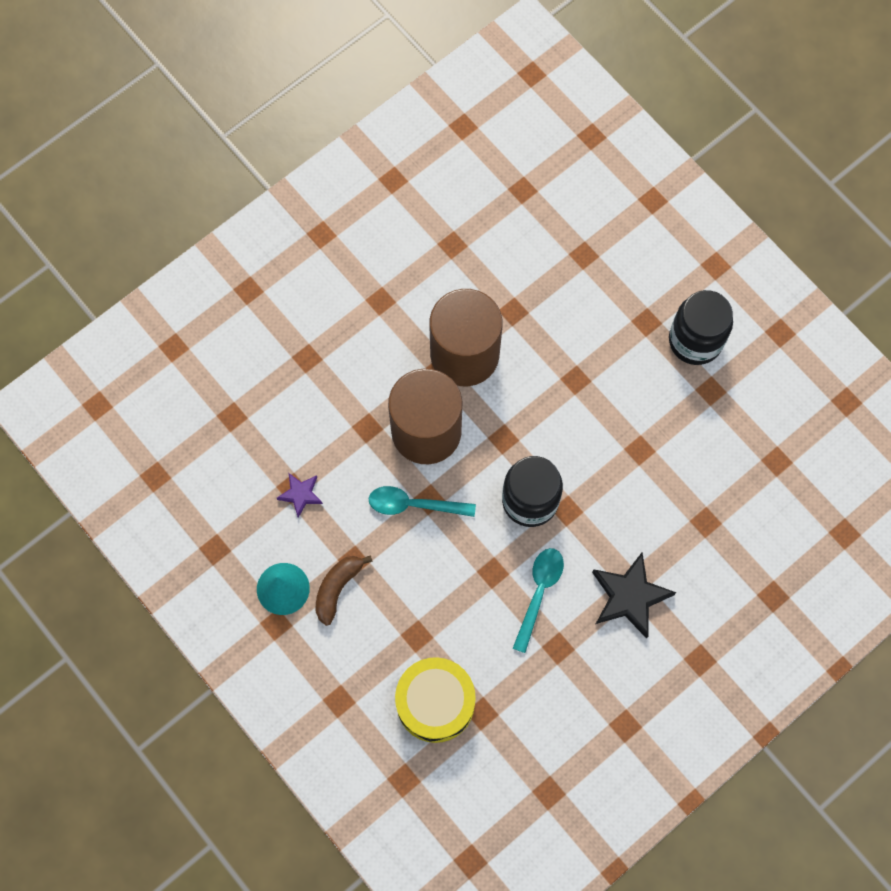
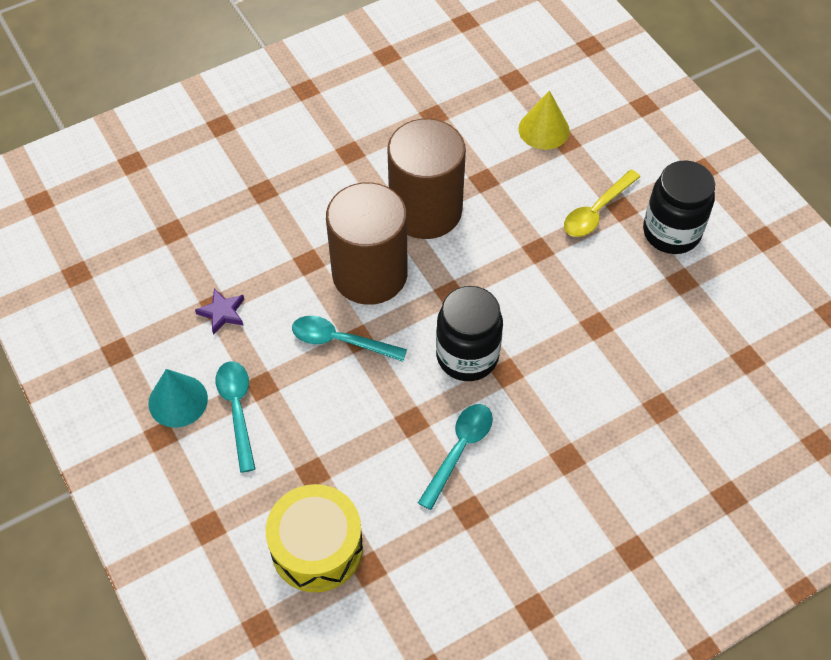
camera: 10 degrees right, 15 degrees down
(337, 588) = (237, 410): brown banana -> turquoise spoon
(561, 244) = (544, 129): none -> yellow cone
(623, 329) = (596, 211): none -> yellow spoon
(629, 596) = (561, 470): black star -> none

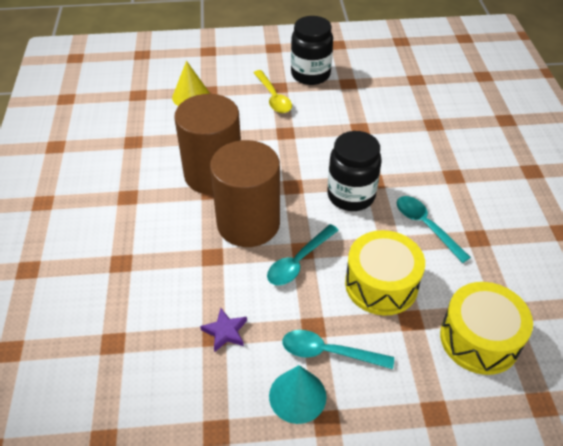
camera: 65 degrees left, 10 degrees down
(347, 430) = (381, 284): none -> yellow drum

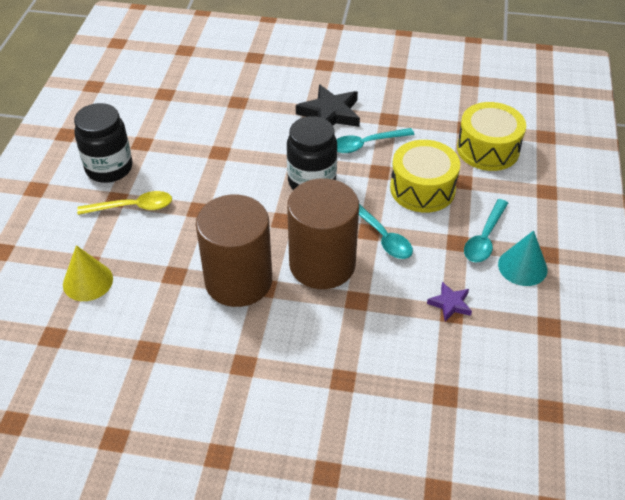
camera: 75 degrees left, 0 degrees up
(456, 190) = (330, 113): none -> black star

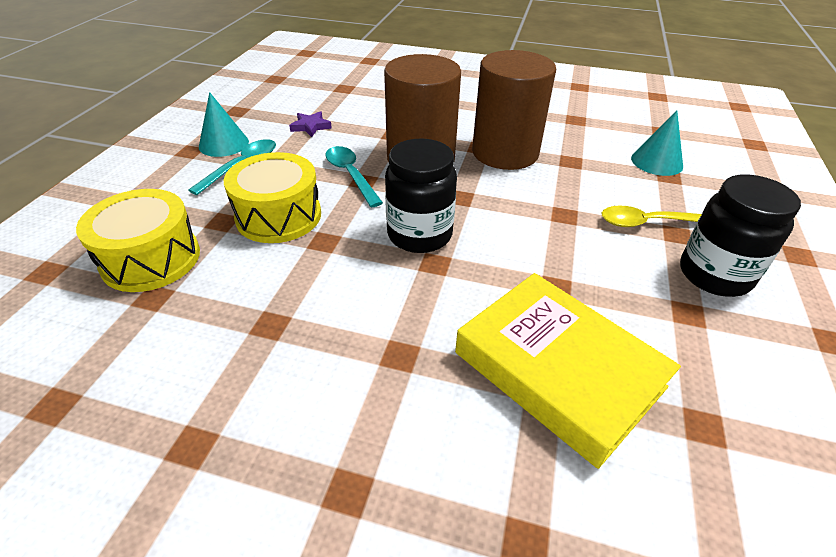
camera: 175 degrees left, 5 degrees down
(88, 281) = (656, 162): yellow cone -> turquoise cone
(228, 110) = (558, 369): none -> yellow book
(330, 113) = (368, 344): black star -> none
(366, 144) = (326, 281): turquoise spoon -> none

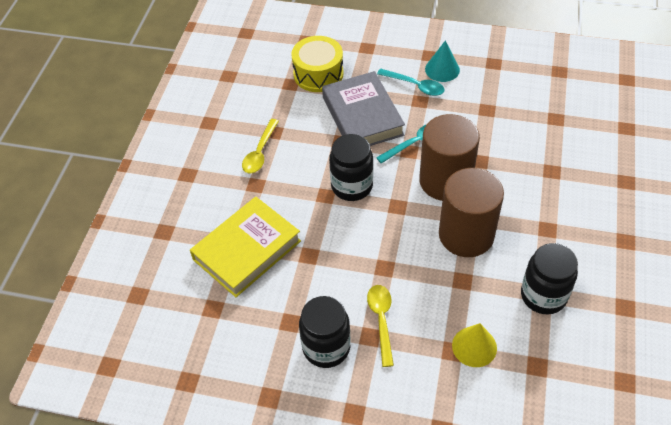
camera: 90 degrees right, 10 degrees up
(278, 216) = (362, 116): yellow drum -> grey book
(310, 127) = (479, 110): purple star -> none
(317, 347) = (260, 152): none -> yellow spoon
(578, 119) = (543, 295): none -> black jar
(656, 162) = (474, 346): turquoise cone -> yellow cone

